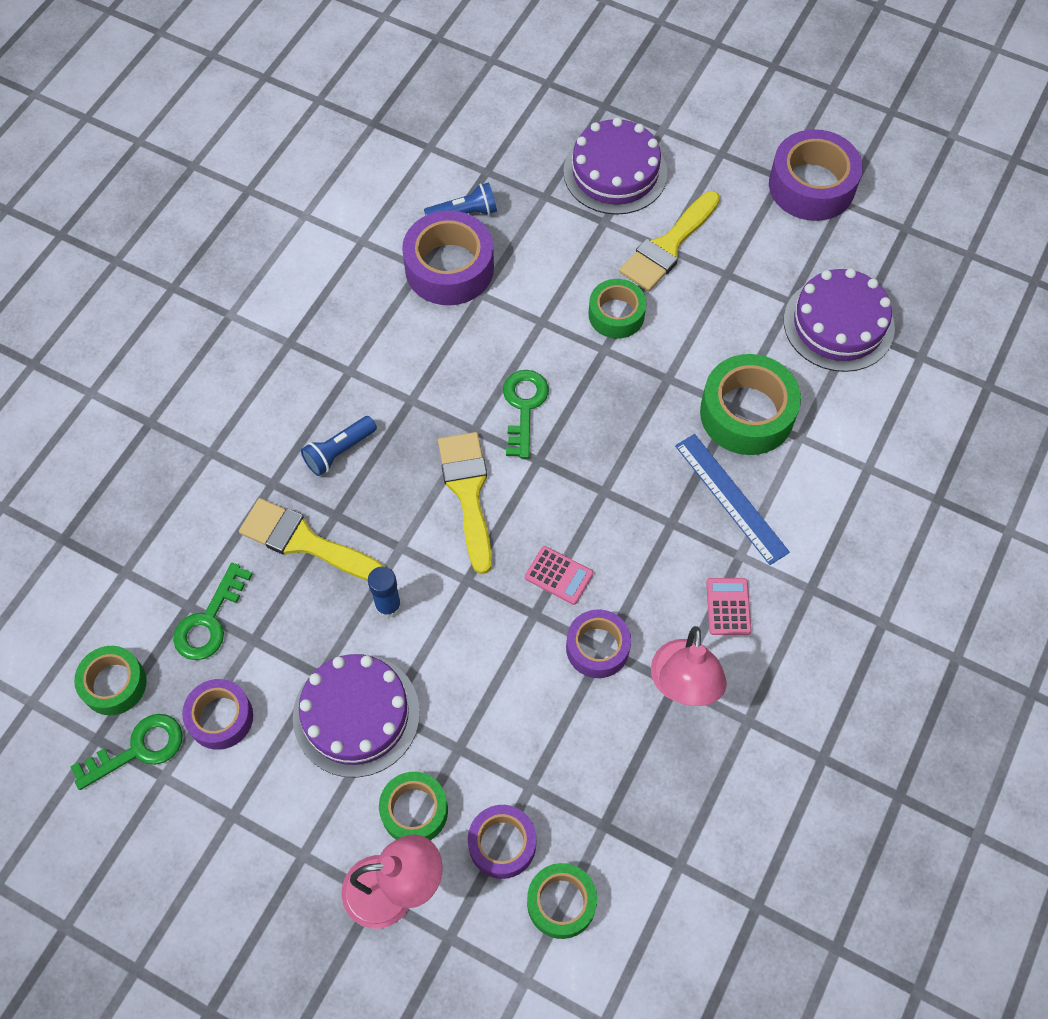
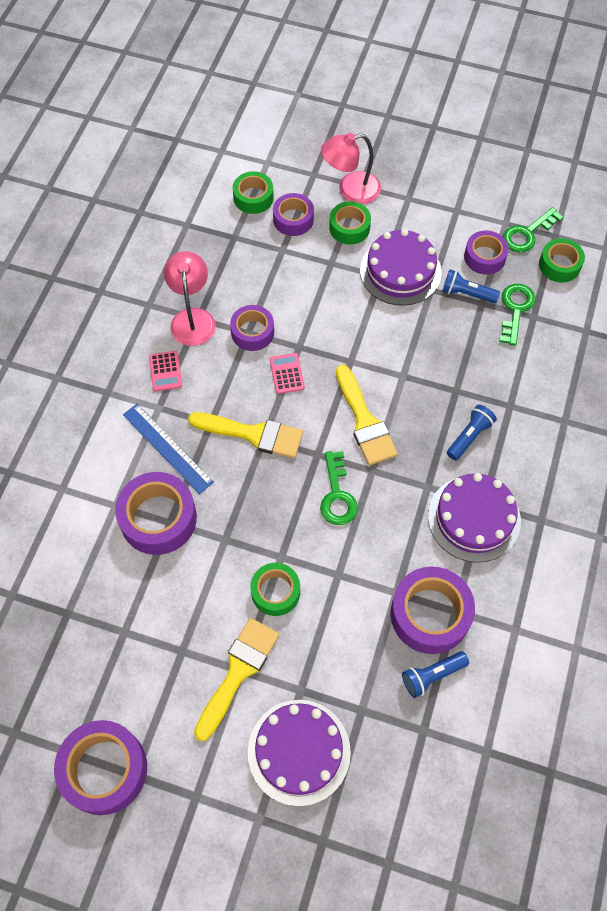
camera: 170 degrees right, 0 degrees up
(270, 659) = (466, 293): none -> blue flashlight
(305, 542) = (470, 368): yellow brush -> yellow brush (253, 434)
(388, 606) = (399, 336): blue glue stick -> none
(558, 575) = (287, 374): pink calculator -> pink calculator turned 60 degrees clockwise
(747, 413) = (158, 518): green tape -> purple tape
(838, 324) = (81, 615): purple cake -> purple cake (474, 518)

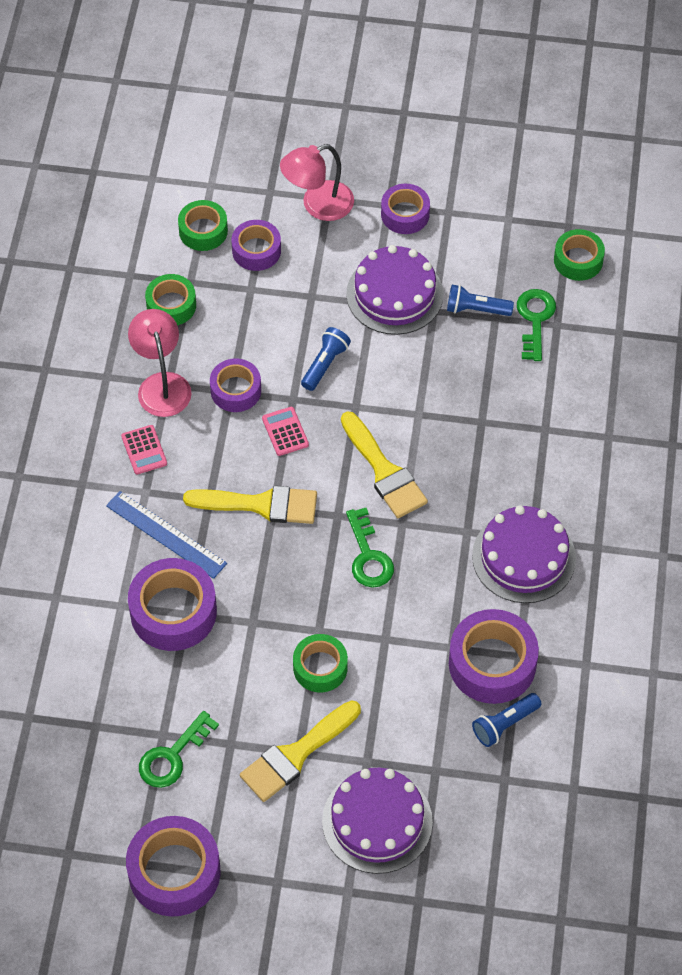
camera: 10 degrees left, 5 degrees down
(238, 672) = (296, 754): yellow brush -> yellow brush turned 150 degrees counterclockwise
(349, 228) = (325, 251): green tape -> green tape (171, 305)
(469, 436) = (505, 470): blue flashlight -> blue flashlight (325, 364)
(484, 257) = (490, 263): purple tape -> purple tape (405, 214)
(527, 234) = (535, 228): green key -> green key (172, 756)

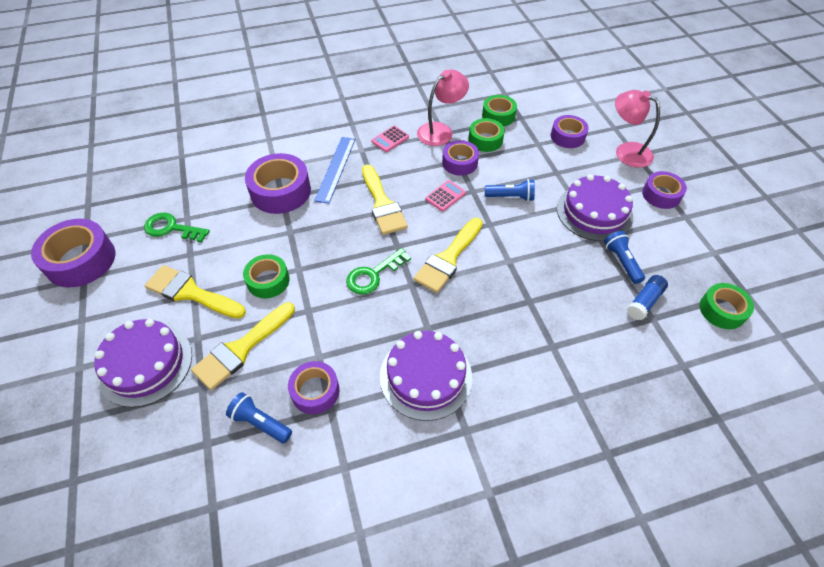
camera: 65 degrees right, 5 degrees down
(203, 231) = (560, 110): green tape -> green tape (485, 140)
(404, 720) = (241, 348): none -> yellow brush
(492, 663) = (315, 391): purple tape -> purple tape, size x0.62
(535, 320) = (644, 302): green key -> blue glue stick

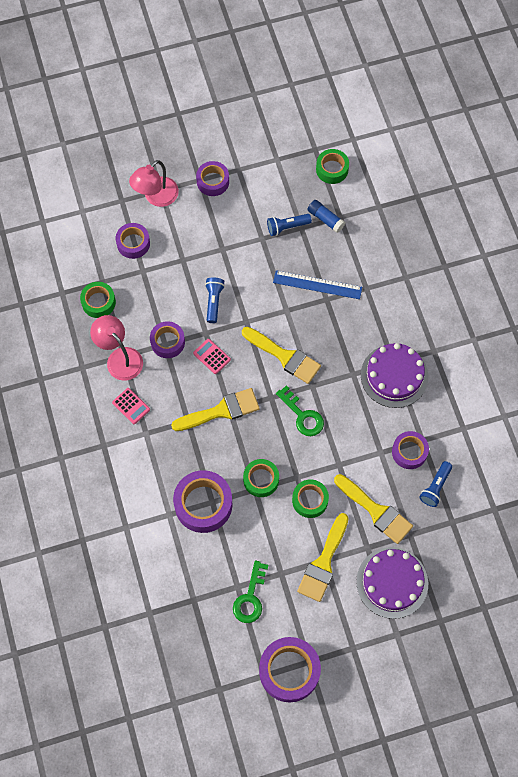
camera: 90 degrees left, 15 degrees up
(335, 169) = (173, 456): blue ruler -> blue ruler (317, 285)
(485, 140) = (135, 317): green tape -> green tape (261, 480)
(594, 212) = (233, 237): purple cake -> none

